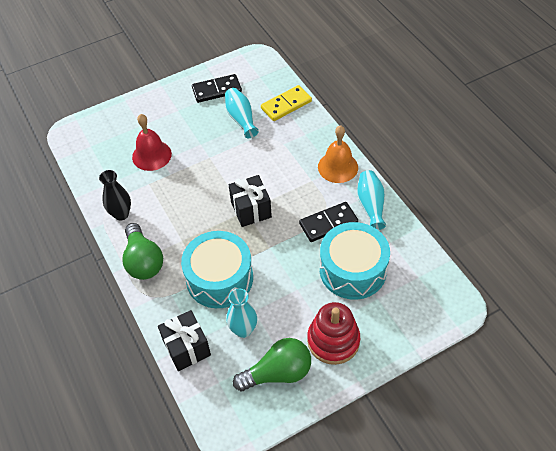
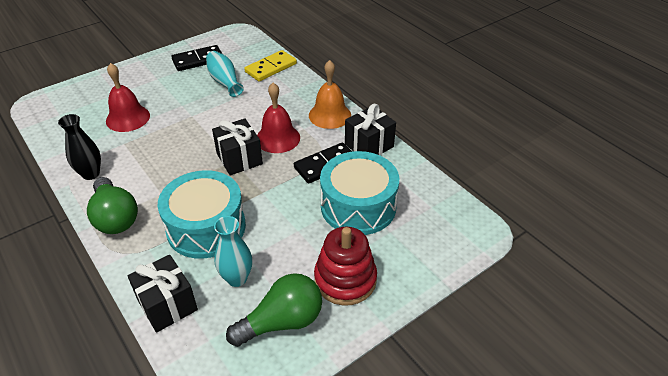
camera: 10 degrees left, 10 degrees down
(287, 189) = (278, 138): none -> red bell
(370, 205) = (369, 145): turquoise vase -> black gift

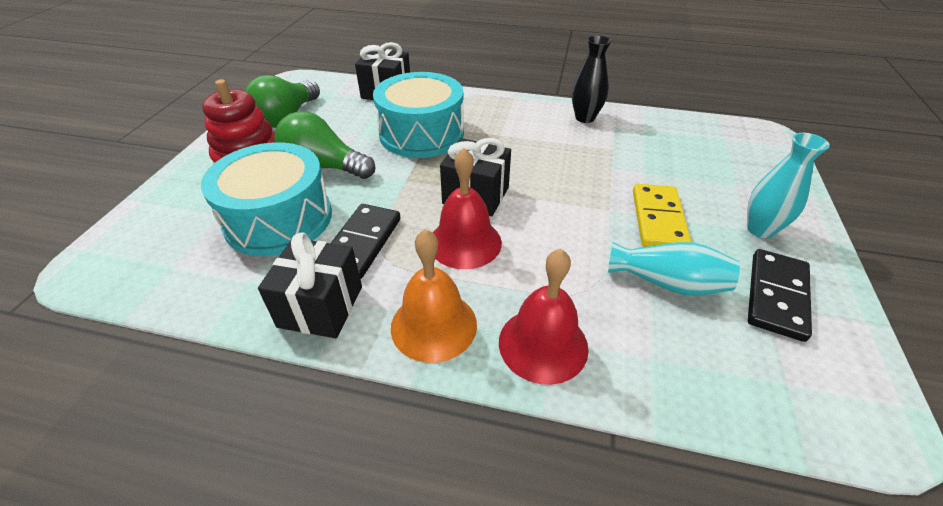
camera: 140 degrees right, 0 degrees up
(115, 217) = (506, 107): green light bulb -> green light bulb (324, 167)
(128, 118) = (662, 169): red bell -> red bell (543, 344)
(237, 278) = (351, 121): turquoise vase -> turquoise vase (760, 229)
(271, 68) = (657, 365): yellow domino -> yellow domino (658, 219)

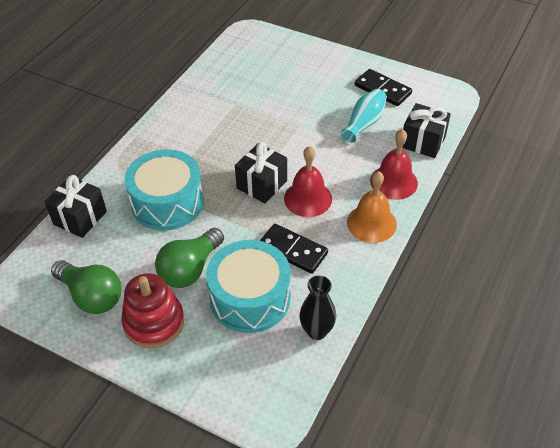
camera: 75 degrees left, 5 degrees up
(320, 306) = (345, 274): black gift -> black gift (423, 142)
(585, 118) = (188, 105): black vase -> black vase (317, 331)
(658, 219) = (314, 109): yellow domino -> none
(760, 229) = (335, 74): turquoise vase -> none

